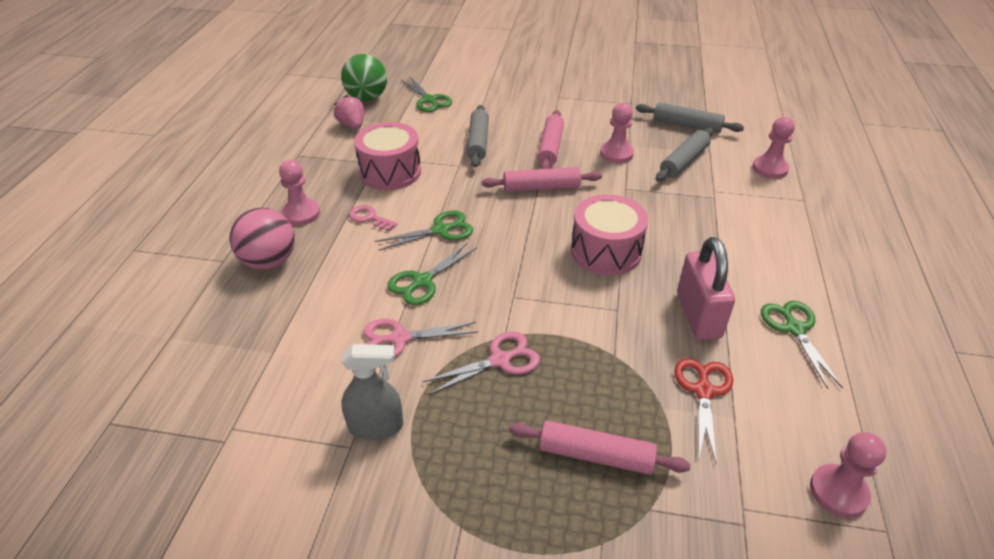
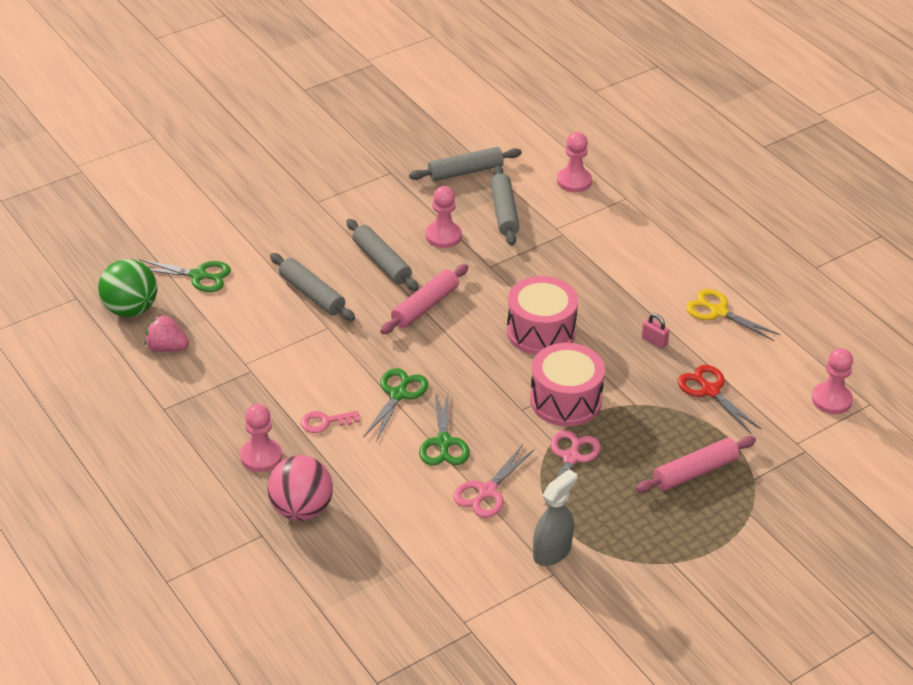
camera: 45 degrees left, 0 degrees up
(390, 172) = (278, 371): pink drum -> pink drum (565, 400)
(550, 147) = (381, 262): pink rolling pin -> grey rolling pin
(698, 315) = (654, 341): pink padlock -> pink padlock, size x0.42
(794, 329) = (718, 312): green scissors -> yellow scissors

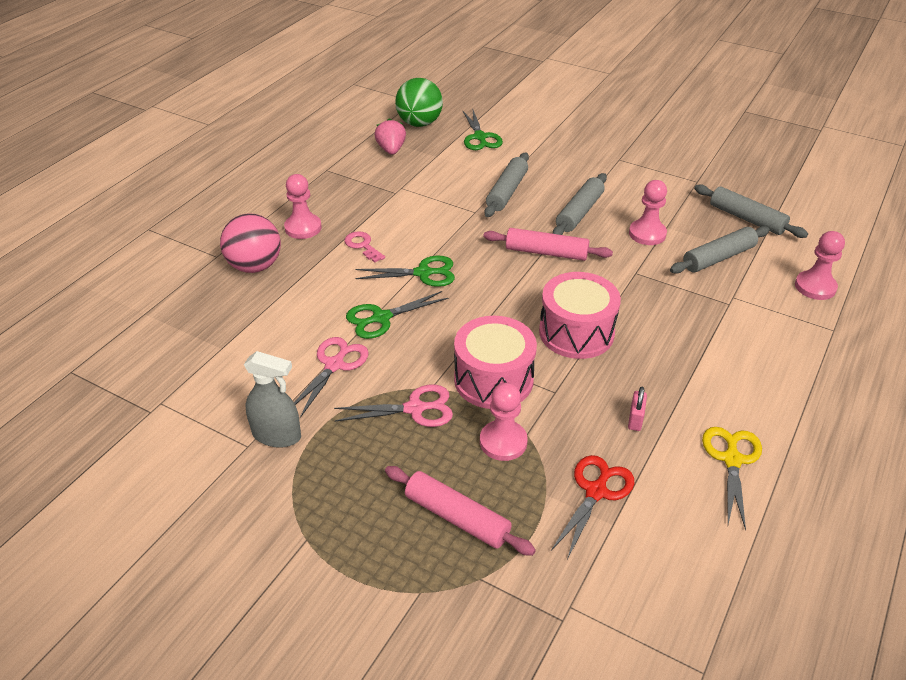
camera: 65 degrees right, 0 degrees up
(487, 491) = (334, 365): pink scissors -> pink scissors turned 105 degrees clockwise
(831, 400) = (676, 623): pink pawn -> pink pawn (503, 442)

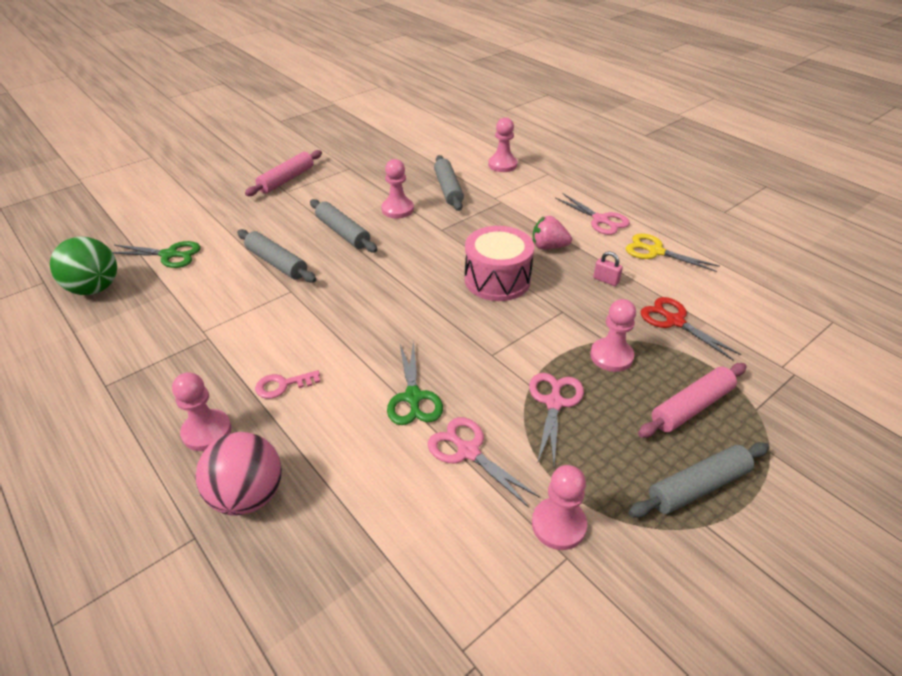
camera: 70 degrees left, 0 degrees up
(277, 435) = (558, 525): grey spray bottle -> pink pawn
(391, 150) = (123, 322): pink strawberry -> pink strawberry (548, 247)
(423, 273) = (362, 349): green scissors -> none
(493, 379) = (535, 342): pink drum -> none
(546, 252) = (384, 266): pink rolling pin -> pink rolling pin (286, 180)
(746, 218) = (412, 164): grey rolling pin -> grey rolling pin (697, 486)
(763, 397) = (600, 220): none -> pink scissors

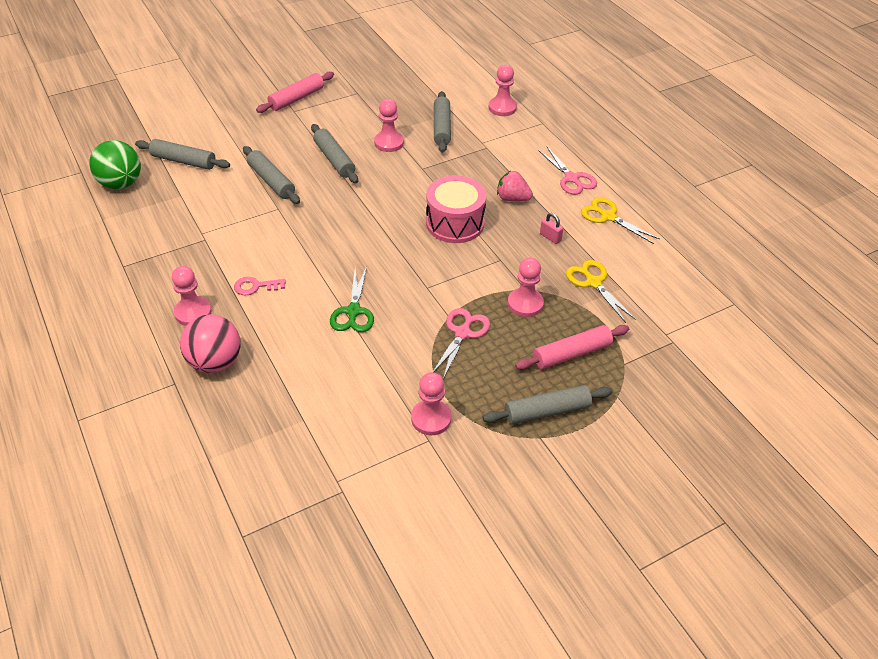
camera: 10 degrees right, 5 degrees up
(169, 255) = (184, 161): green scissors -> grey rolling pin
(468, 451) = (382, 358): pink scissors -> none
(674, 321) = (593, 282): red scissors -> yellow scissors

